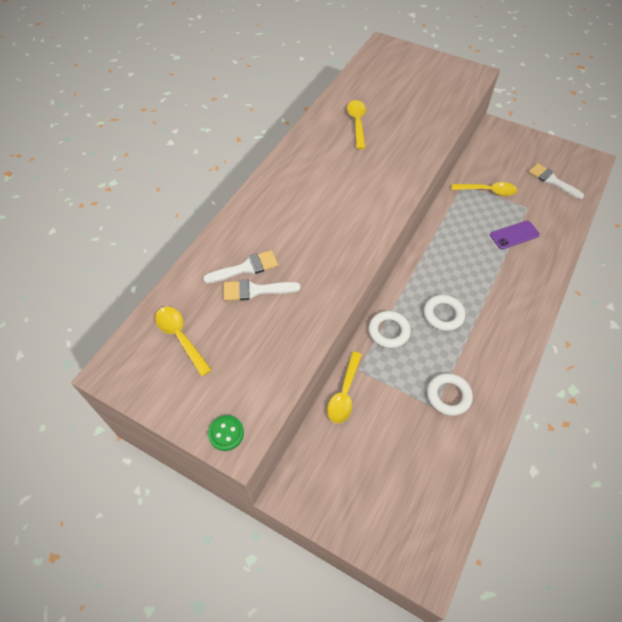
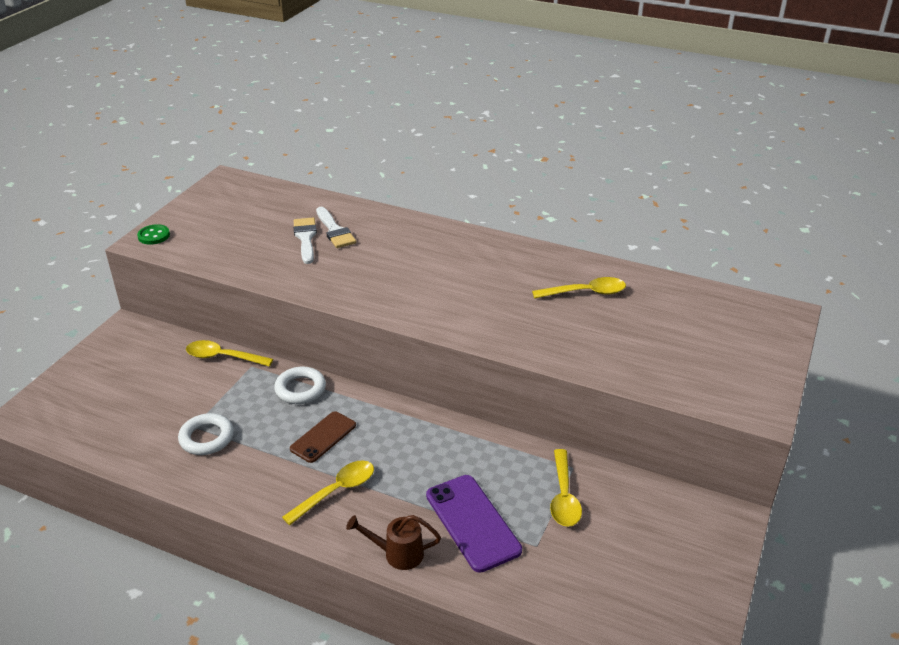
camera: 85 degrees right, 20 degrees down
(180, 337) = (255, 205): yellow spoon -> yellow spoon (336, 491)
(443, 314) = (323, 437): white ring -> brown phone
(514, 235) = (472, 522): purple phone -> purple phone, size x1.53
(545, 273) = (398, 554): none -> brown watering can
(552, 180) = (613, 589): white brush -> none

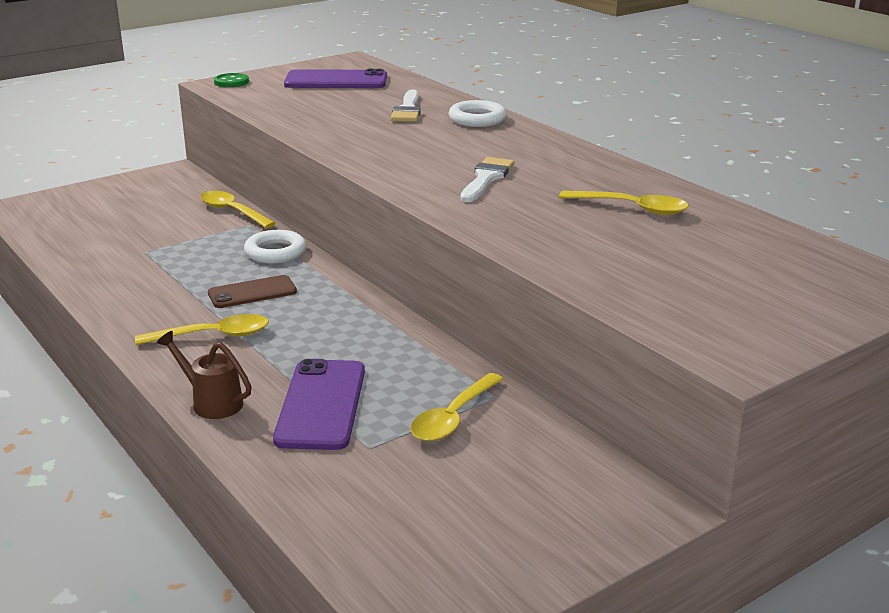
camera: 30 degrees right, 10 degrees down
(206, 438) = (145, 262): white ring -> white ring (477, 119)
(242, 210) = (336, 81): none -> purple phone
(306, 238) = (370, 109): white brush -> white brush (486, 178)

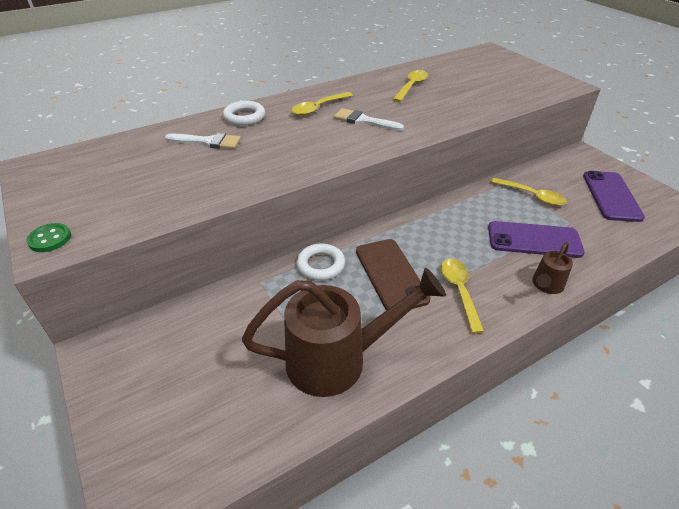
camera: 85 degrees left, 15 degrees up
(126, 267) = (337, 359): none -> brown watering can
(232, 211) = (227, 295): yellow spoon -> yellow spoon (318, 108)
(252, 292) = (390, 274): brown phone -> brown phone, size x1.53
(336, 81) = (99, 174): purple phone -> purple phone (611, 196)

